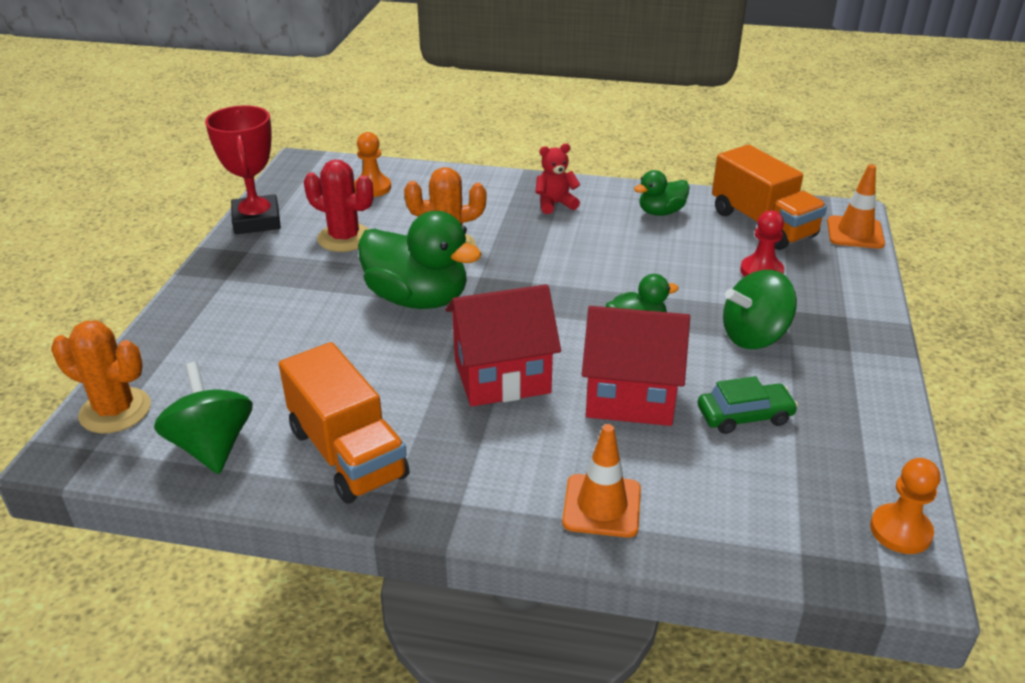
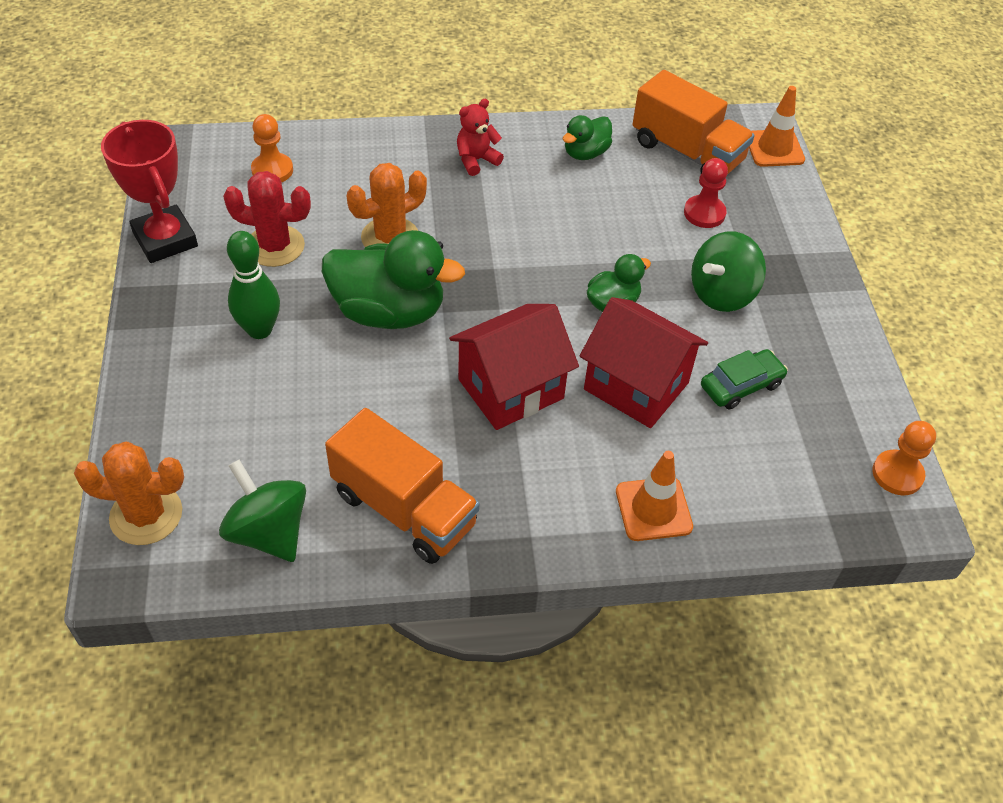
camera: 20 degrees left, 15 degrees up
(296, 293) = (259, 330): none -> green bowling pin
(630, 396) = (636, 386): red house -> red house turned 45 degrees clockwise

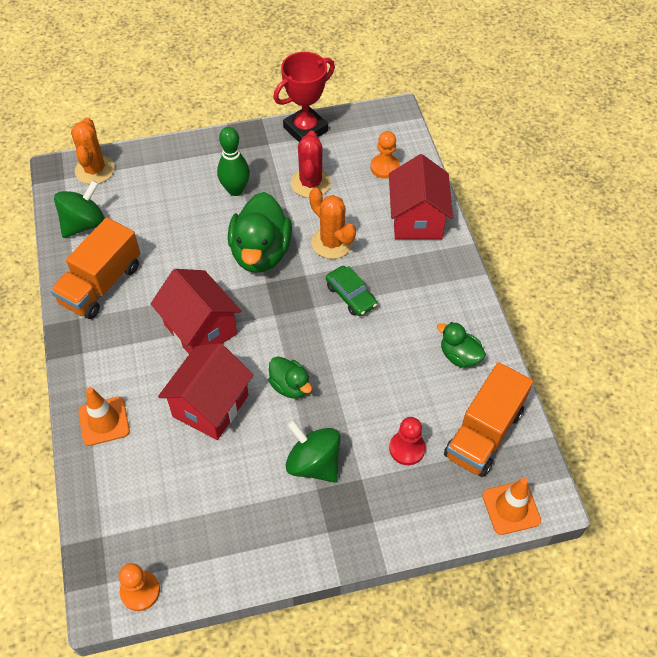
camera: 85 degrees right, 5 degrees up
(373, 155) = (417, 219): none -> red house
(476, 160) = (429, 283): red teddy bear -> none
(741, 385) = (218, 477): green car -> green car (351, 296)

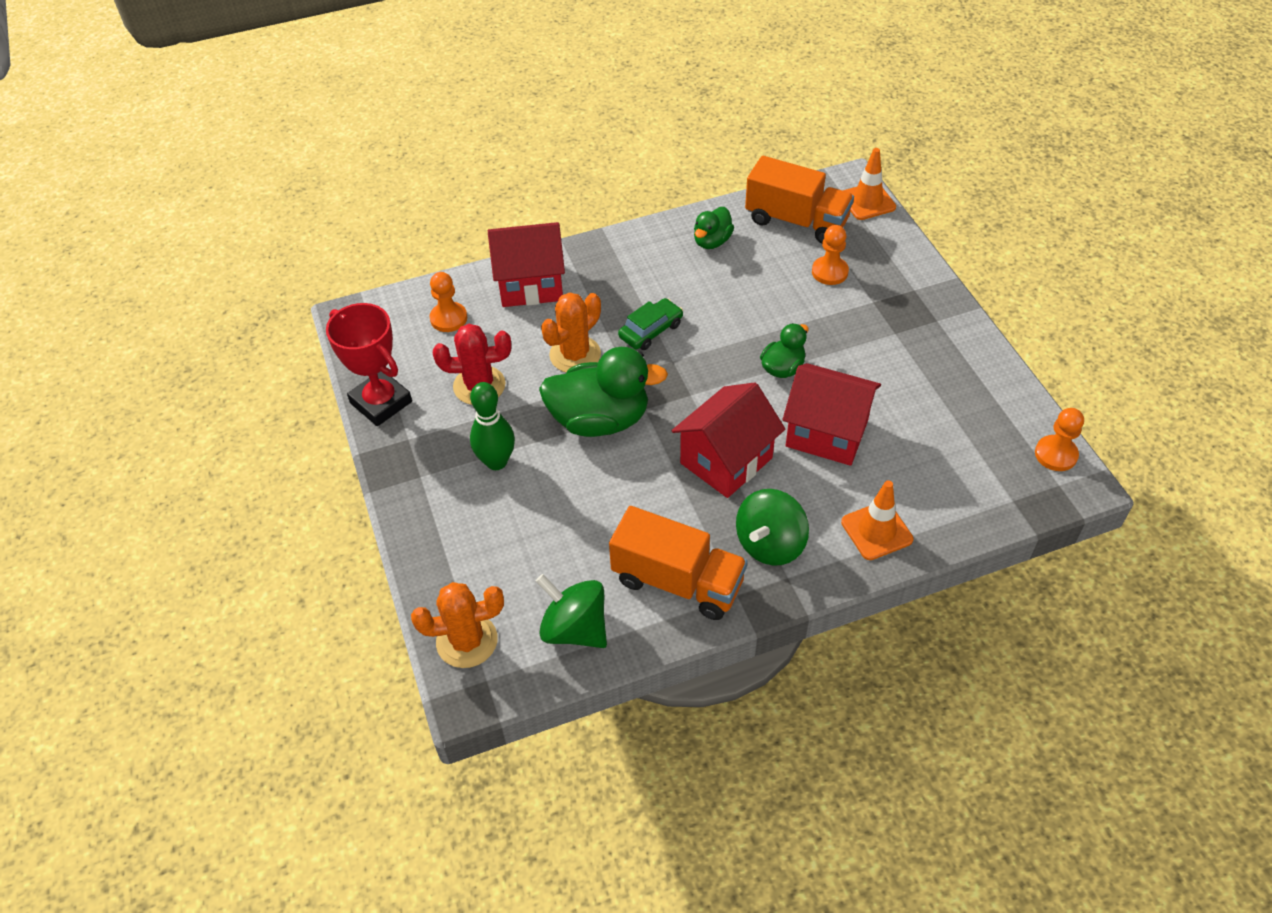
camera: 95 degrees left, 5 degrees down
(313, 463) = (868, 338): green spinning top -> green spinning top (770, 544)
(407, 448) = (829, 272): red pawn -> orange pawn

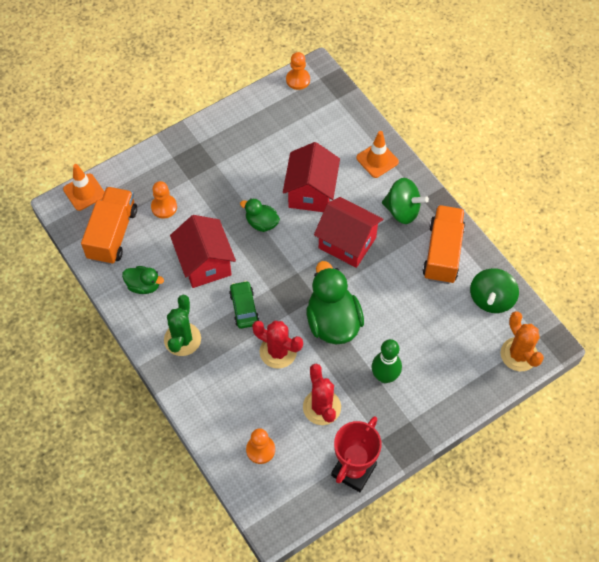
camera: 105 degrees left, 10 degrees up
(531, 284) = (213, 400): red house -> red house (205, 263)
(575, 355) = (278, 351): orange cactus -> red cactus
(624, 267) = (182, 339): none -> green cactus
(651, 330) = (244, 308): green car -> green car turned 45 degrees clockwise

